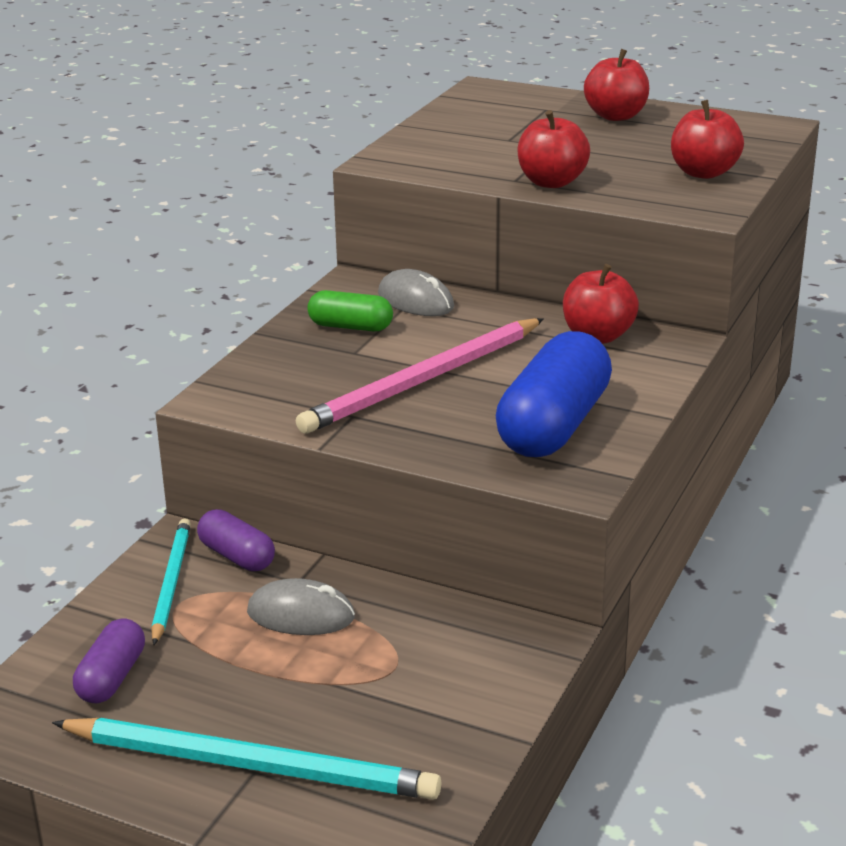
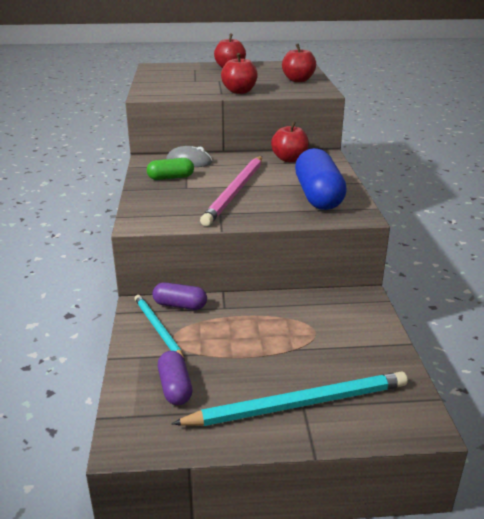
camera: 30 degrees left, 0 degrees up
(301, 615) = (243, 322): grey mouse -> none

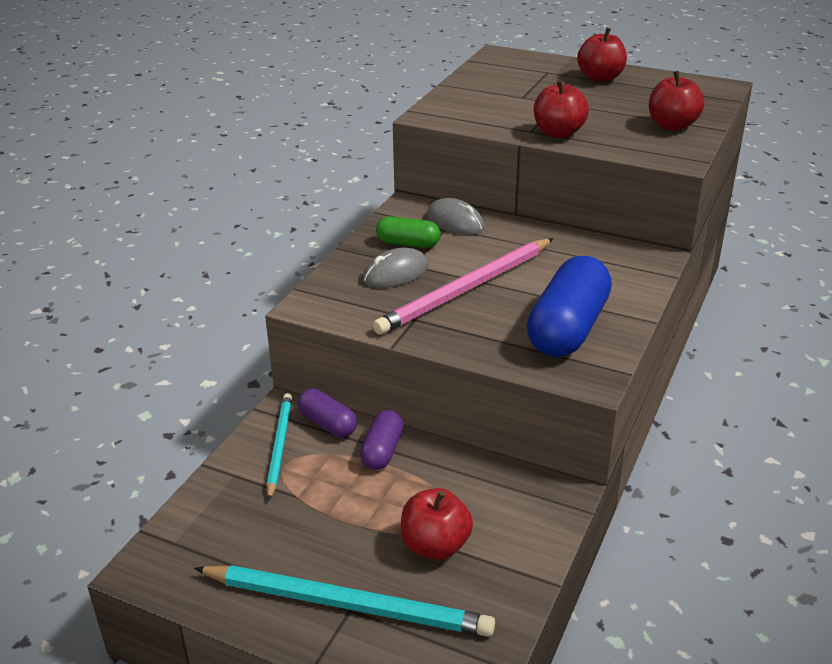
camera: 30 degrees right, 5 degrees up
(175, 387) = (238, 527): purple capsule -> purple capsule (382, 451)
(180, 194) = (395, 273): none -> grey mouse
(289, 159) = (594, 252): red apple -> red apple (435, 546)

